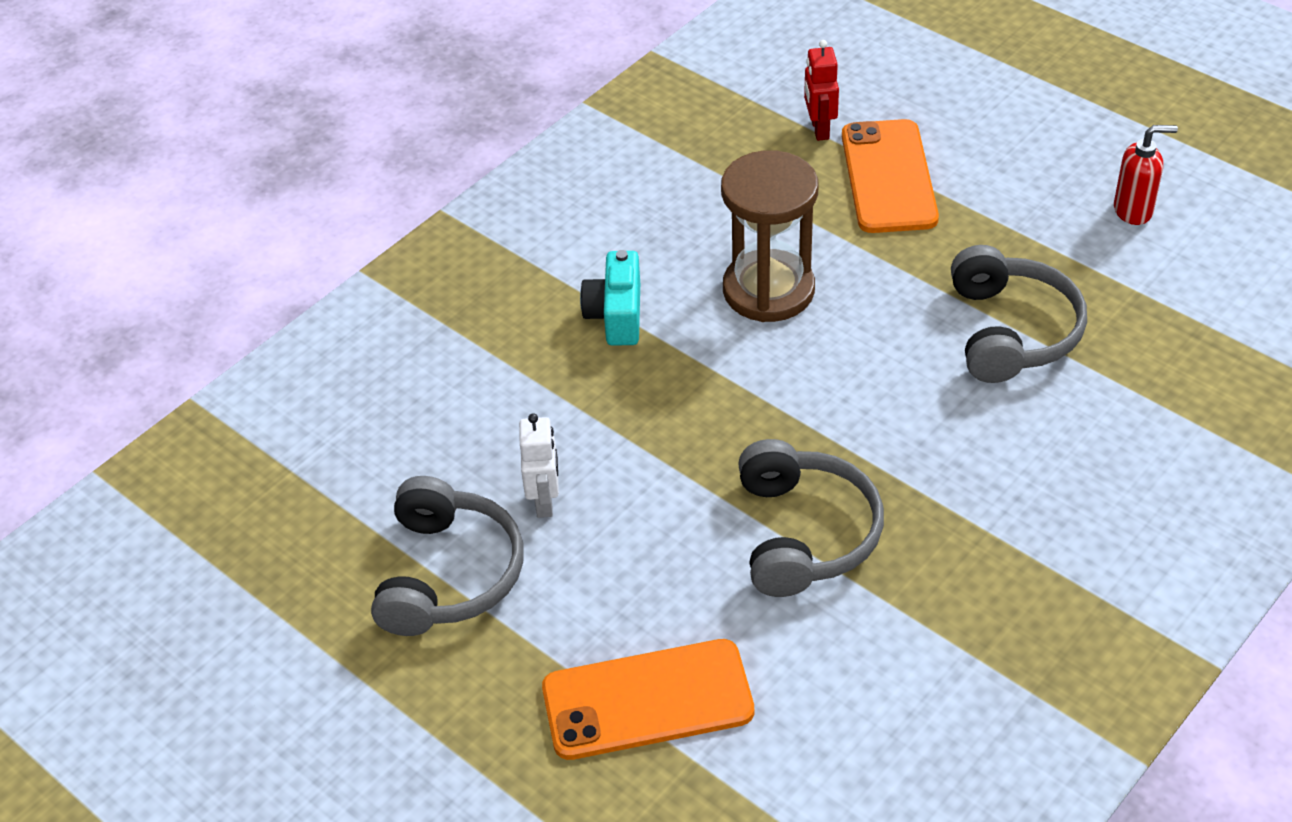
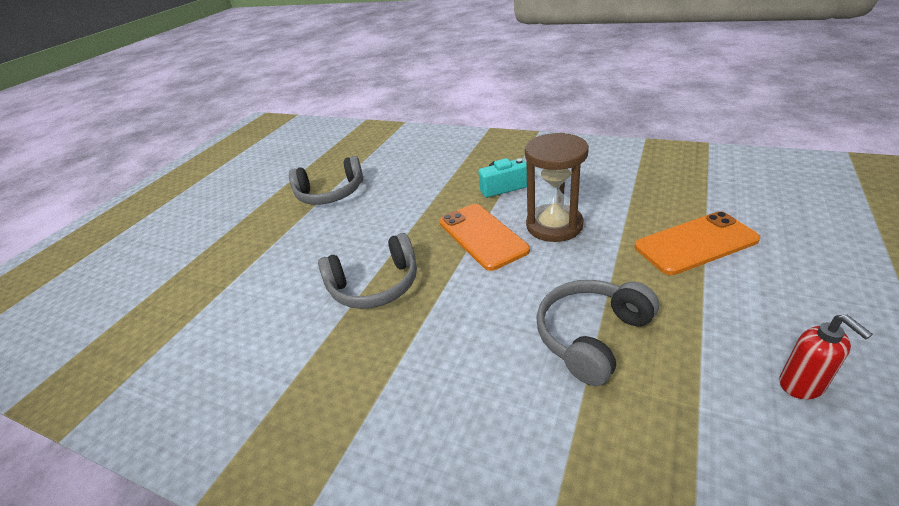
camera: 75 degrees right, 10 degrees down
(545, 501) = (376, 203): white robot -> none
(647, 700) = (262, 263): orange phone -> orange phone (482, 236)
(819, 129) = (710, 207): red robot -> none
(1011, 331) = (591, 336): grey headphones -> grey headphones turned 150 degrees clockwise

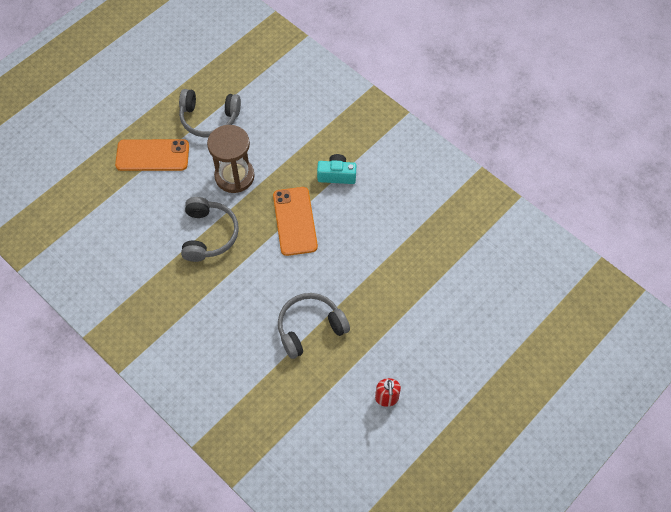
camera: 15 degrees right, 25 degrees up
(375, 285) = (209, 234): grey headphones -> grey headphones turned 90 degrees counterclockwise
(554, 225) = (346, 233): brown hourglass -> brown hourglass (234, 176)
(695, 243) = (419, 291): orange phone -> orange phone (152, 155)

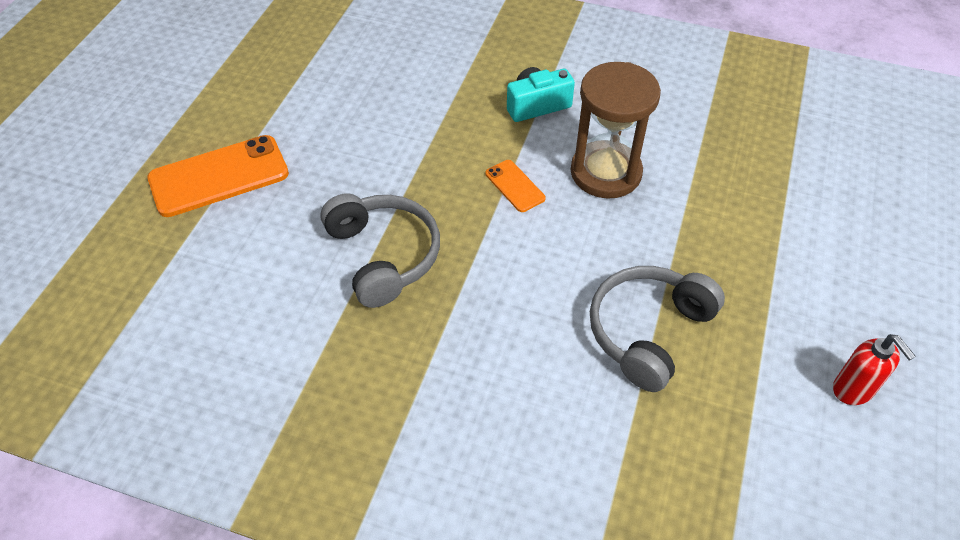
camera: 25 degrees left, 10 degrees down
(209, 118) = (289, 98): grey headphones -> none
(234, 176) = (377, 159): brown hourglass -> brown hourglass (605, 172)
(295, 221) = (515, 186): orange phone -> orange phone, size x0.50

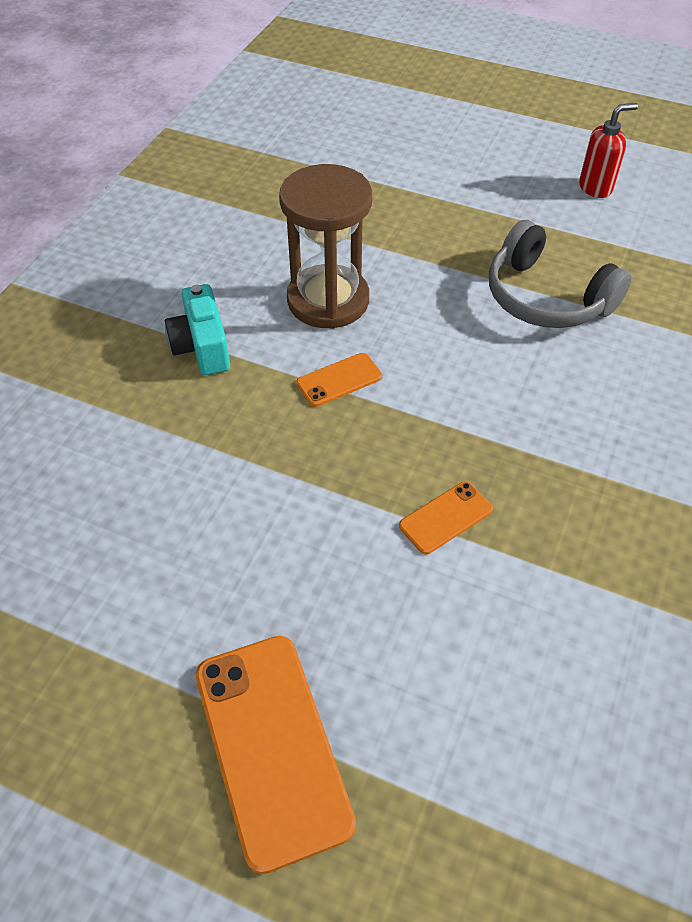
camera: 85 degrees left, 0 degrees up
(383, 256) = (445, 518): grey headphones -> orange phone

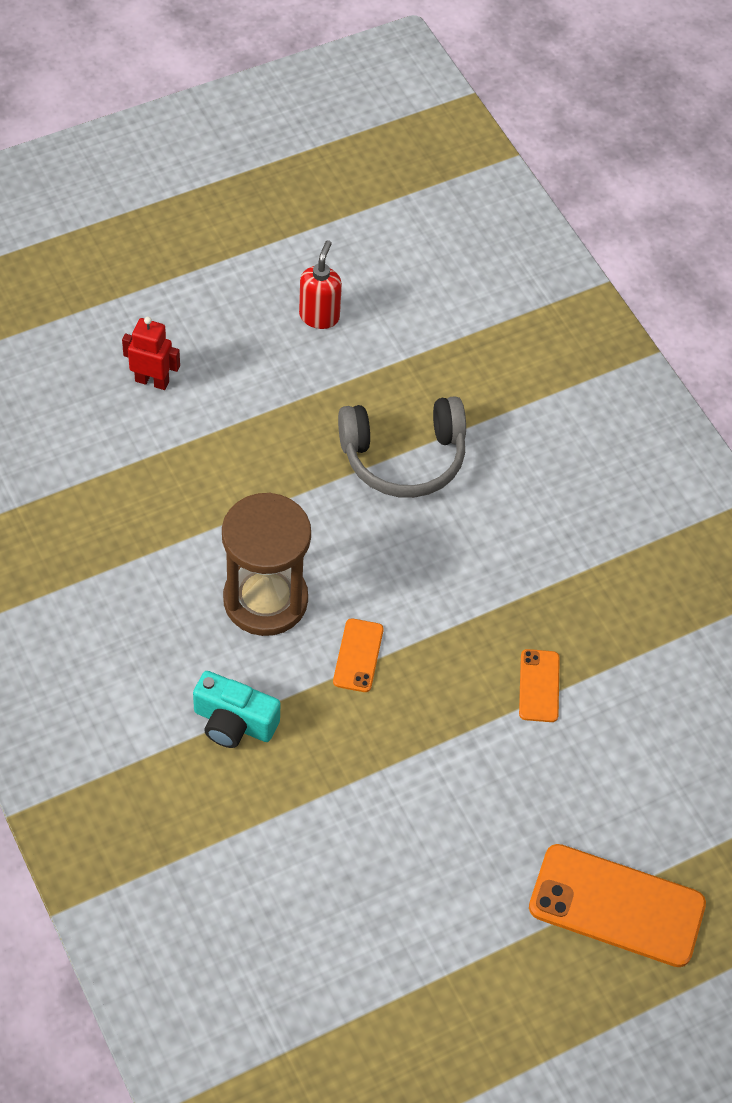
camera: 55 degrees left, 5 degrees up
(432, 149) = (152, 381): none -> red robot

